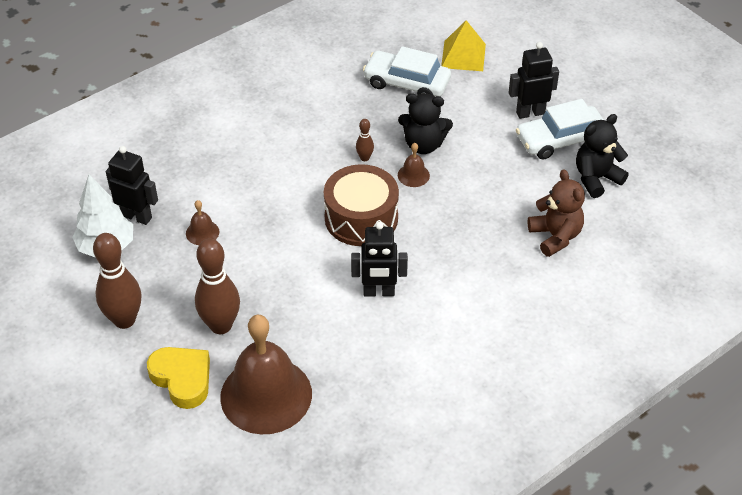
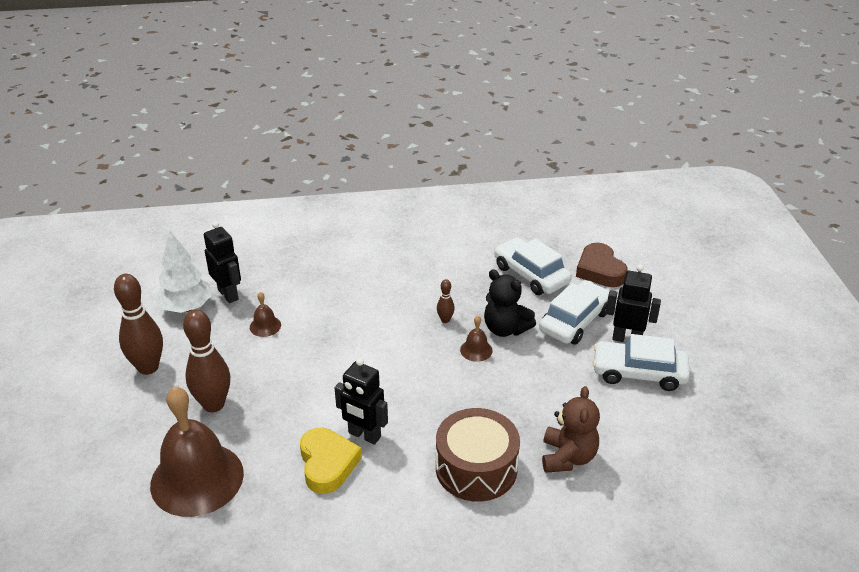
camera: 30 degrees right, 10 degrees down
(182, 379) = (146, 434): yellow heart -> yellow heart (327, 464)
(361, 218) = (401, 367): brown drum -> brown drum (476, 468)
(463, 55) = (600, 270): yellow pyramid -> brown heart
(476, 113) = (575, 321): none -> white car
(596, 178) = (650, 421): black teddy bear -> none

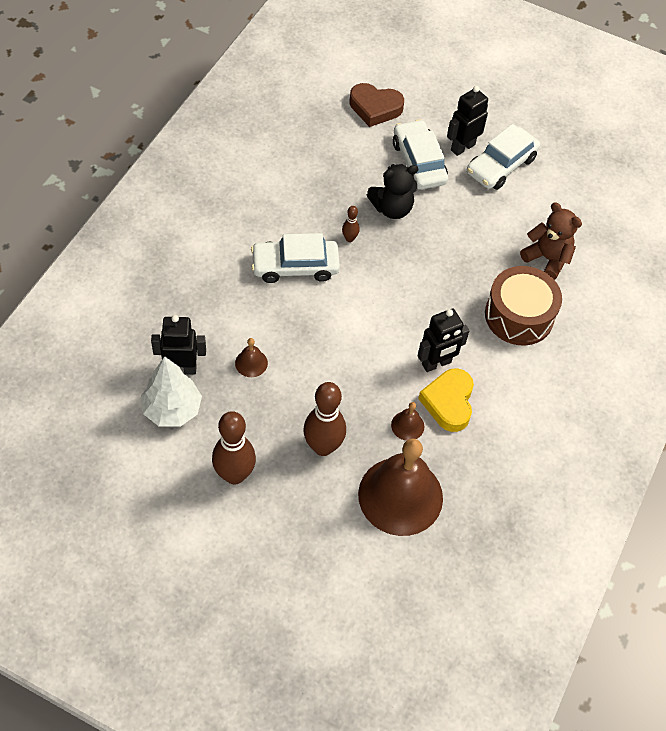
camera: 60 degrees left, 20 degrees up
(327, 464) = (448, 402): yellow heart -> yellow heart turned 105 degrees counterclockwise
(476, 350) = (400, 241): brown bell -> brown bell (407, 425)
(531, 274) = (342, 151): white car -> white car (295, 266)

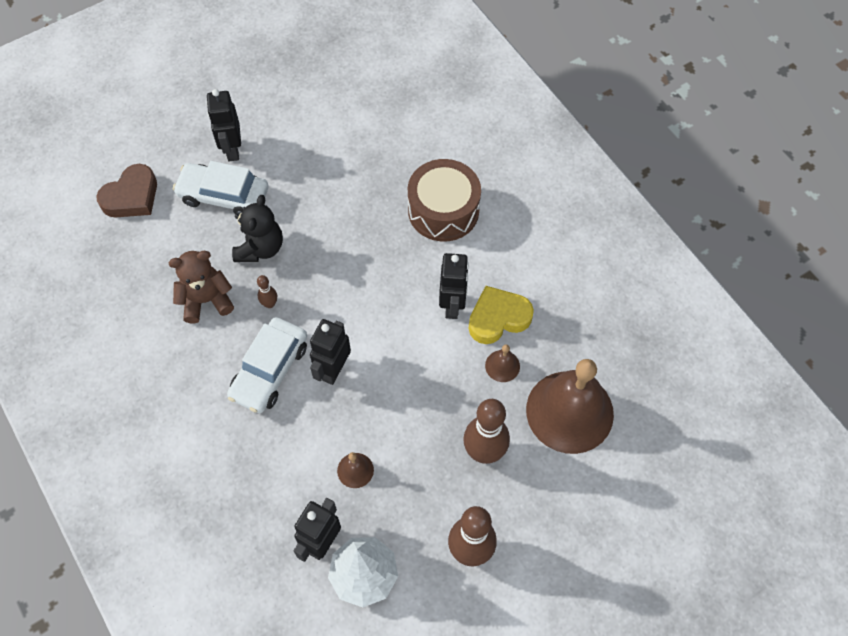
camera: 55 degrees left, 5 degrees up
(324, 308) = (333, 369): none -> black robot
(448, 402) = (498, 318): yellow heart -> yellow heart turned 120 degrees clockwise
(501, 165) = (275, 131): white car -> none
(547, 258) = (398, 154): brown teddy bear -> brown teddy bear (206, 300)

